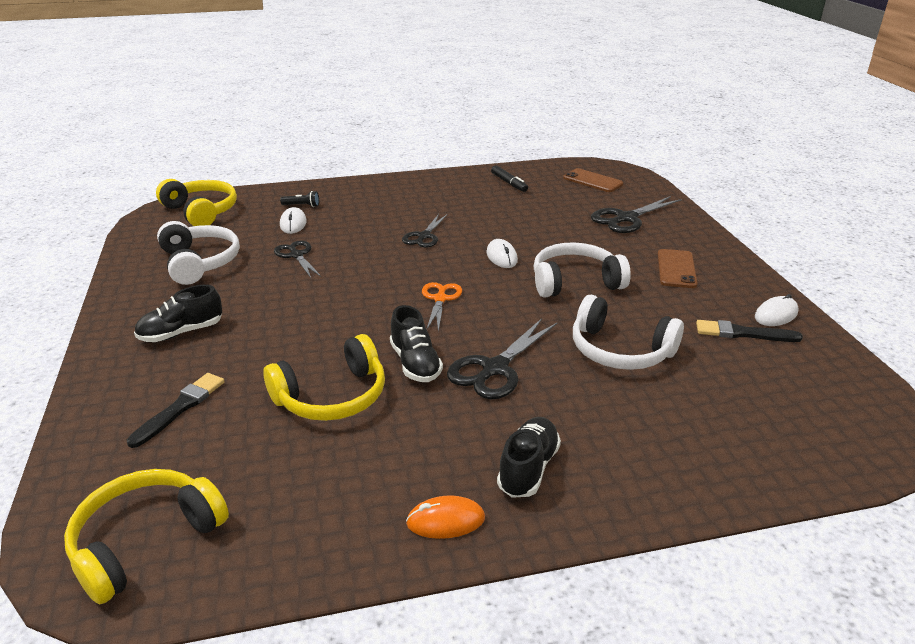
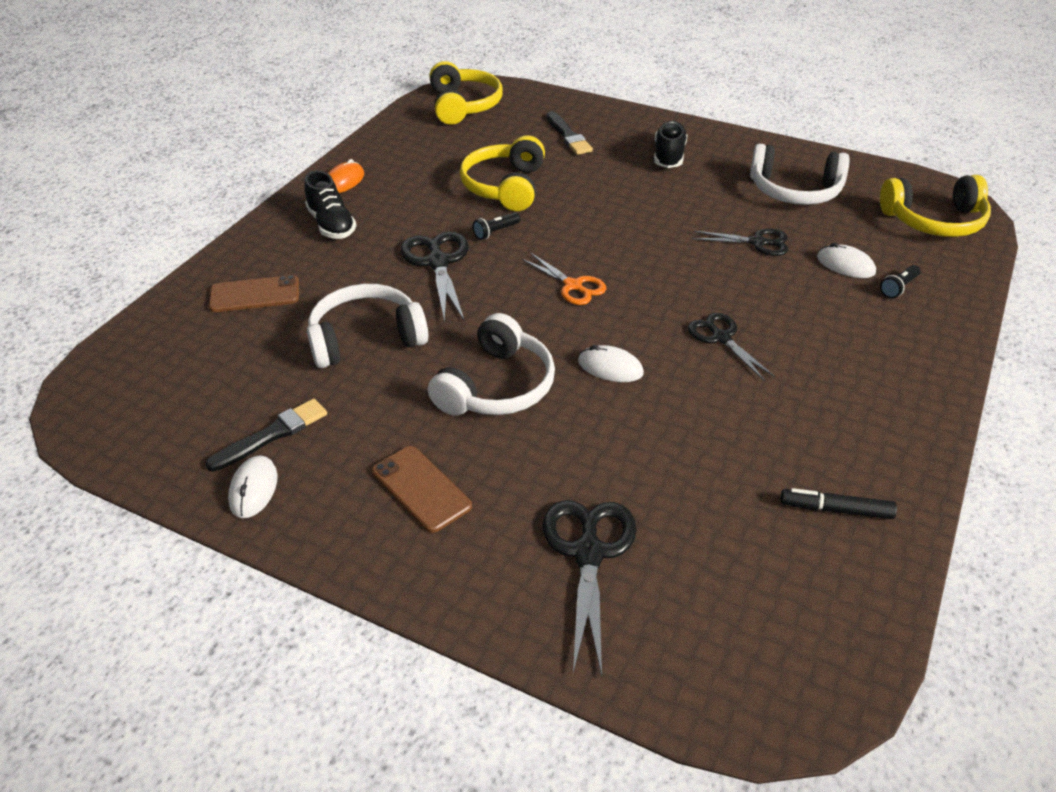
camera: 130 degrees right, 10 degrees up
(415, 363) = (495, 232): black shoe -> black flashlight
(592, 181) = (762, 626): brown phone -> brown phone (254, 294)

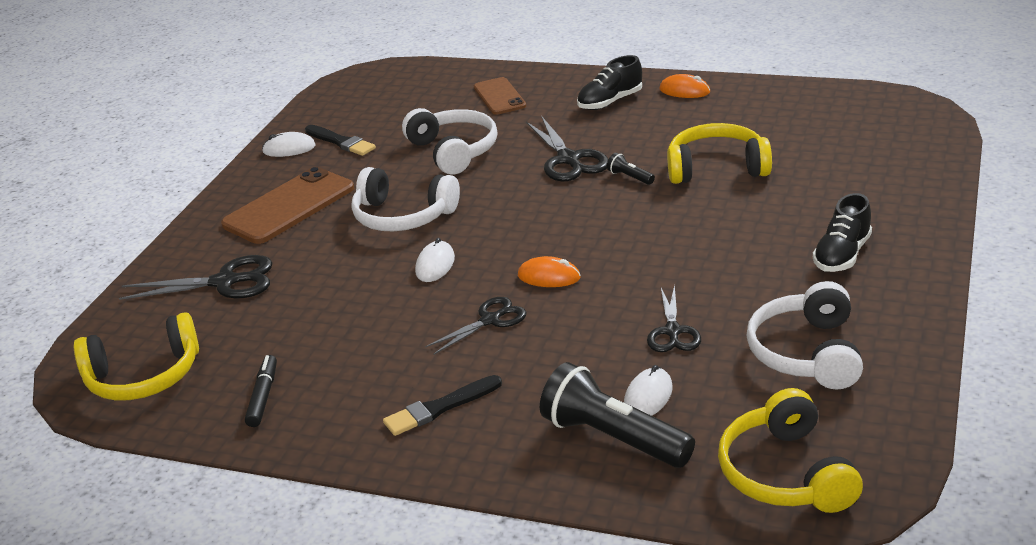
camera: 85 degrees right, 10 degrees down
(421, 489) = (289, 206): brown phone -> brown phone, size x1.62
(438, 263) = (568, 159): black scissors -> black scissors turned 90 degrees clockwise
(463, 105) = (879, 115): yellow headphones -> yellow headphones (144, 376)
(568, 136) = (850, 185): black brush -> black brush (440, 408)
(573, 286) = (553, 230): orange scissors -> none
(656, 296) = (549, 276): none -> orange mouse
(669, 156) = (842, 255): black shoe -> black shoe turned 120 degrees clockwise
(898, 288) = (613, 438): black flashlight -> black flashlight, size x2.33

